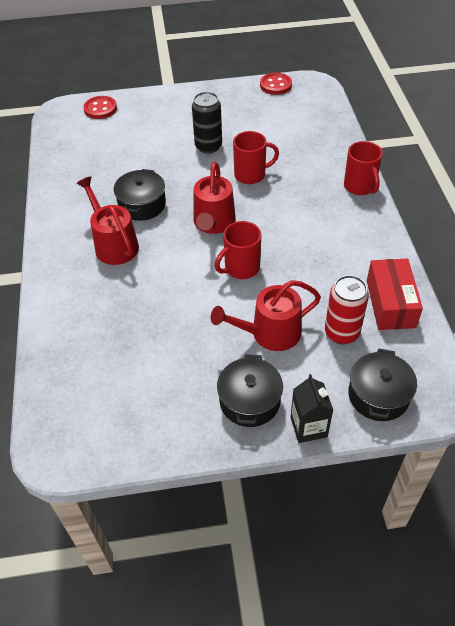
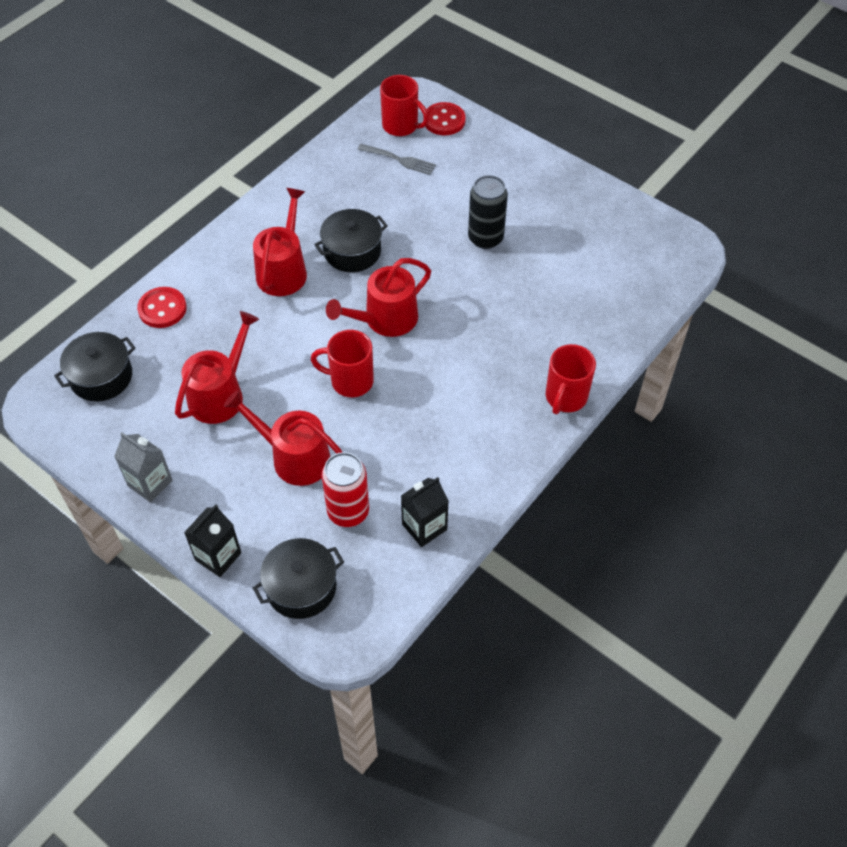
camera: 45 degrees right, 5 degrees up
(101, 143) = (399, 160): none -> grey fork
(174, 340) = (220, 395): none -> red watering can
(204, 428) = (150, 483): none -> grey carton
(249, 401) = (206, 495): black pot -> black pot (101, 377)
(251, 175) = (483, 299): red mug -> red mug (401, 126)
(275, 85) = (646, 220): red button -> red button (162, 309)
(390, 303) = (424, 527): red box -> black carton

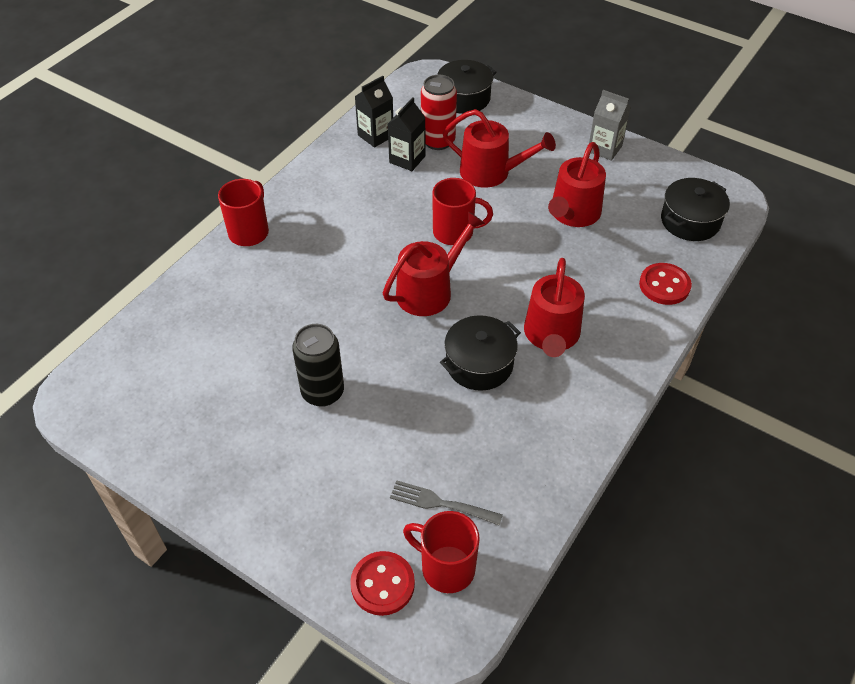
camera: 175 degrees right, 5 degrees down
(218, 556) = (531, 110): black carton -> black carton (407, 159)

